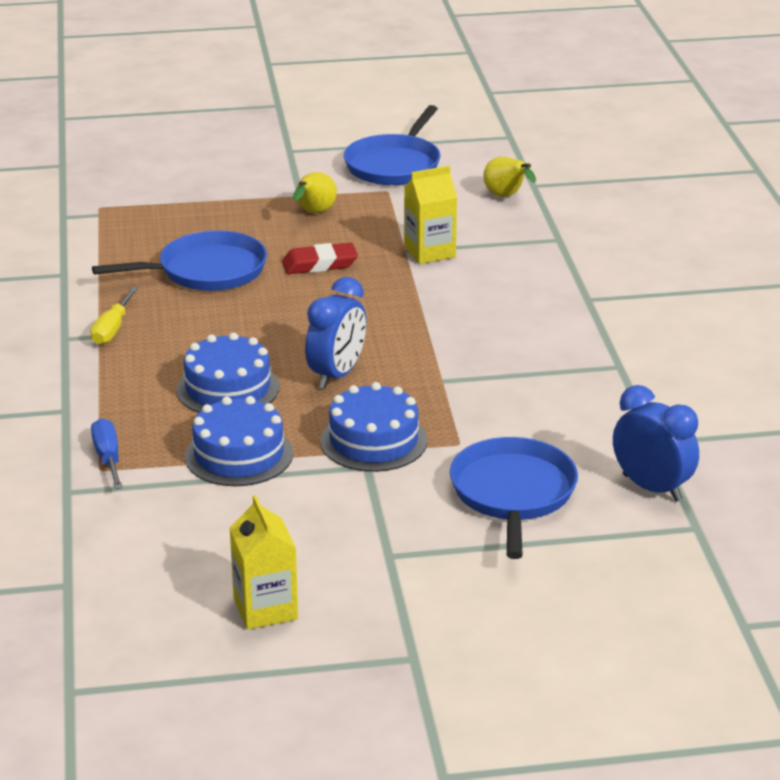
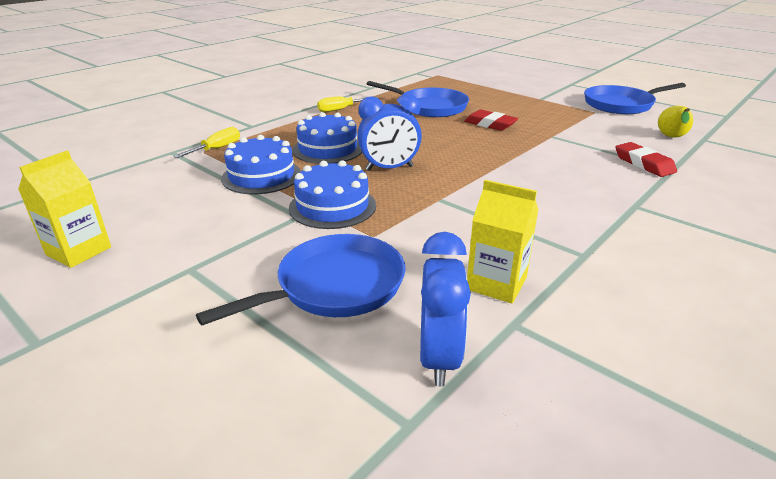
camera: 50 degrees right, 0 degrees up
(108, 458) = (217, 149): blue screwdriver -> yellow screwdriver
(314, 213) = (532, 106): yellow pear -> none
(429, 252) = (565, 142): yellow carton -> yellow carton (496, 283)
(530, 245) = (644, 164): none -> red eraser

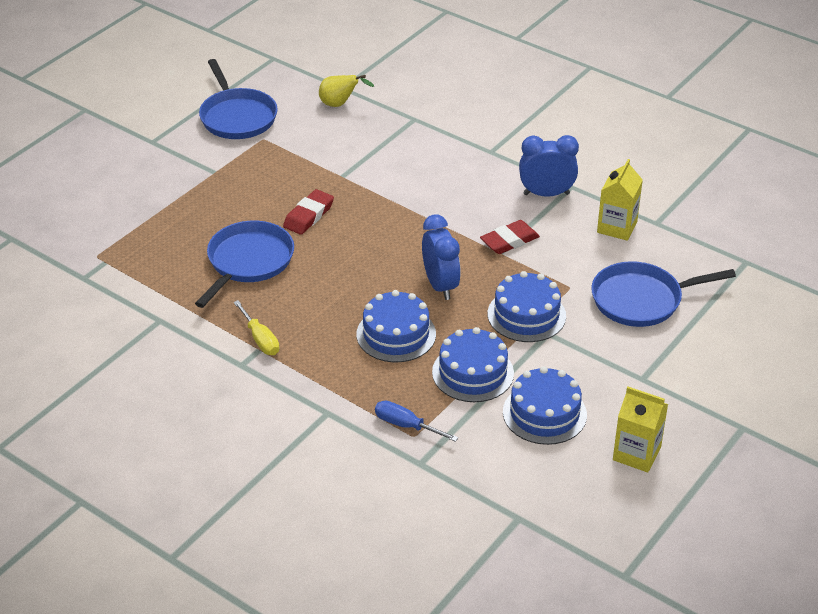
camera: 95 degrees left, 10 degrees up
(183, 205) = (544, 413): none -> blue cake
(217, 149) = (406, 425): yellow screwdriver -> blue screwdriver
(335, 286) = (641, 300): blue pan -> blue pan turned 60 degrees counterclockwise
(439, 357) = (695, 252): blue clock -> blue clock (546, 194)
(644, 164) = (406, 132): red eraser -> red eraser (509, 241)

